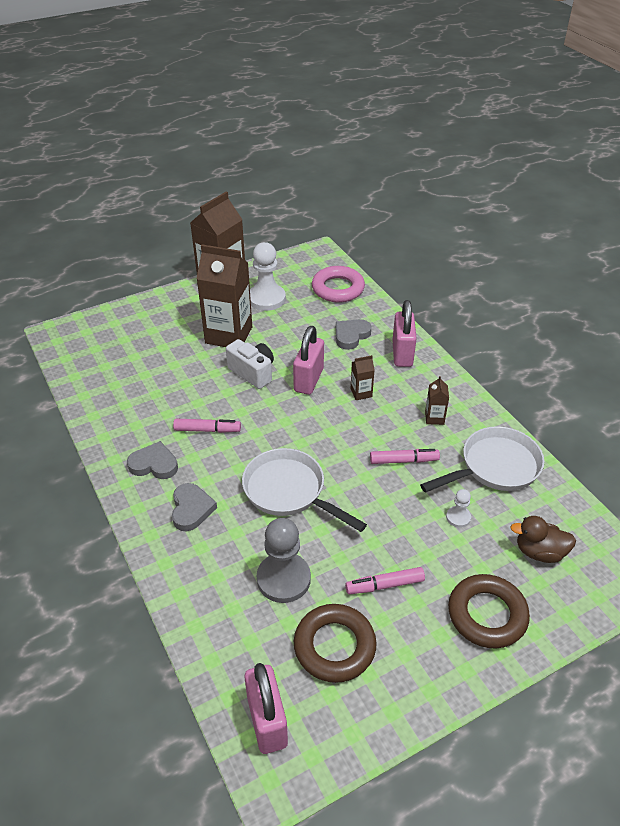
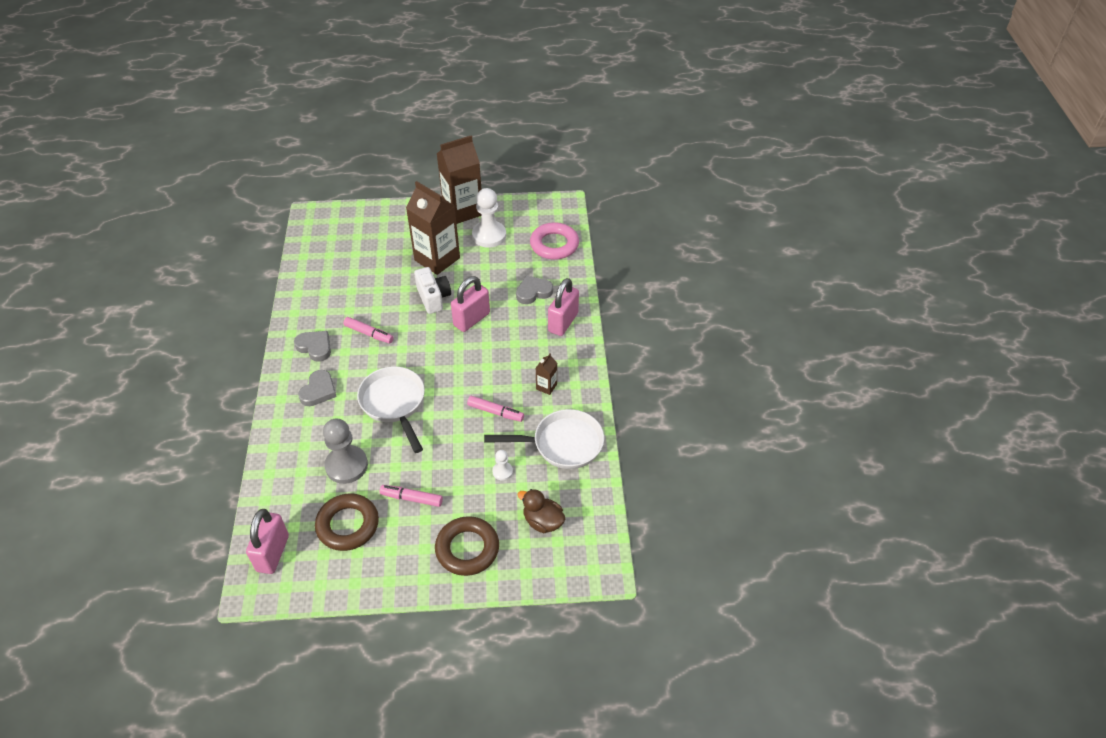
camera: 25 degrees right, 5 degrees up
(361, 393) = (504, 345): brown carton -> none

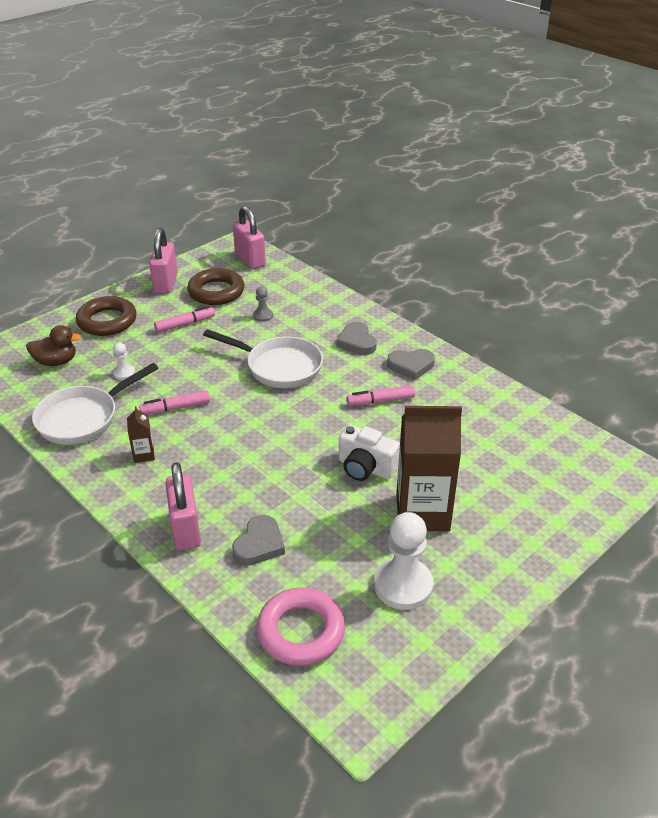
camera: 140 degrees right, 10 degrees down
(346, 465) = (263, 316): grey pawn -> grey pawn, size x0.48
(463, 210) = (485, 600): brown carton -> none
(471, 319) = (296, 471): pink padlock -> pink padlock (166, 284)

